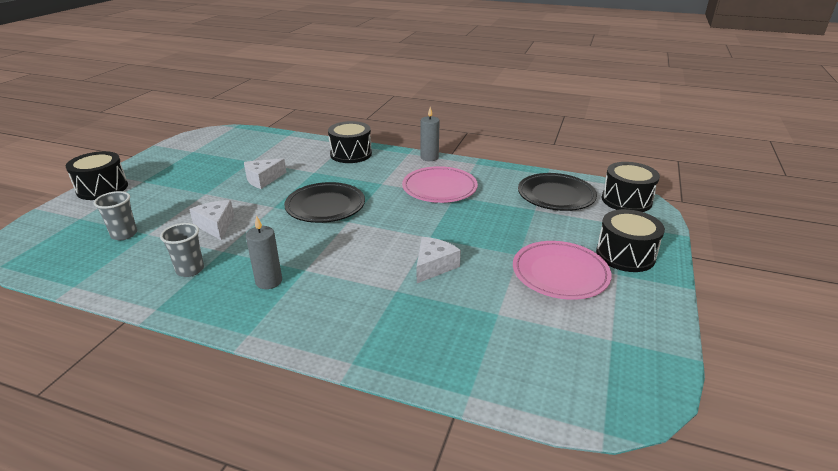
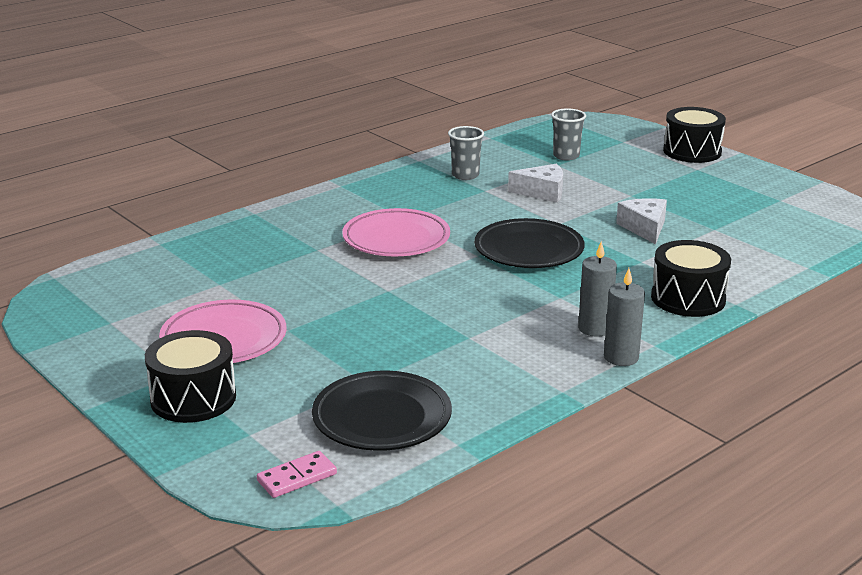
camera: 120 degrees right, 5 degrees down
(269, 281) = (405, 201): grey candle -> grey candle (594, 328)
(433, 266) = (331, 276): white cheese -> none
(439, 188) = (502, 333): pink plate -> pink plate (396, 239)
(626, 200) = (297, 477): black drum -> pink domino

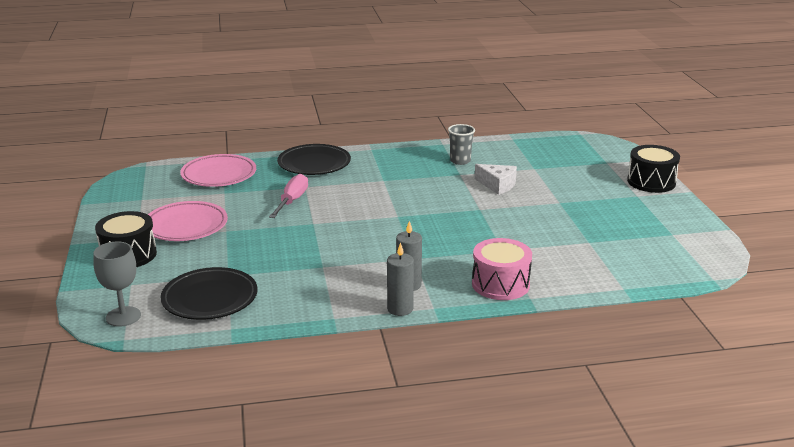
camera: 30 degrees right, 0 degrees up
(297, 477) = (123, 316): pink domino -> grey goblet
(324, 270) = (292, 200): none -> pink screwdriver
(396, 239) = (360, 192): pink plate -> pink plate (219, 175)
(528, 250) = (435, 221): black plate -> black plate (314, 164)
(566, 156) = (549, 164): grey cup -> none
(644, 228) = (537, 228): white cheese -> none
(688, 298) = (500, 284): black drum -> pink drum

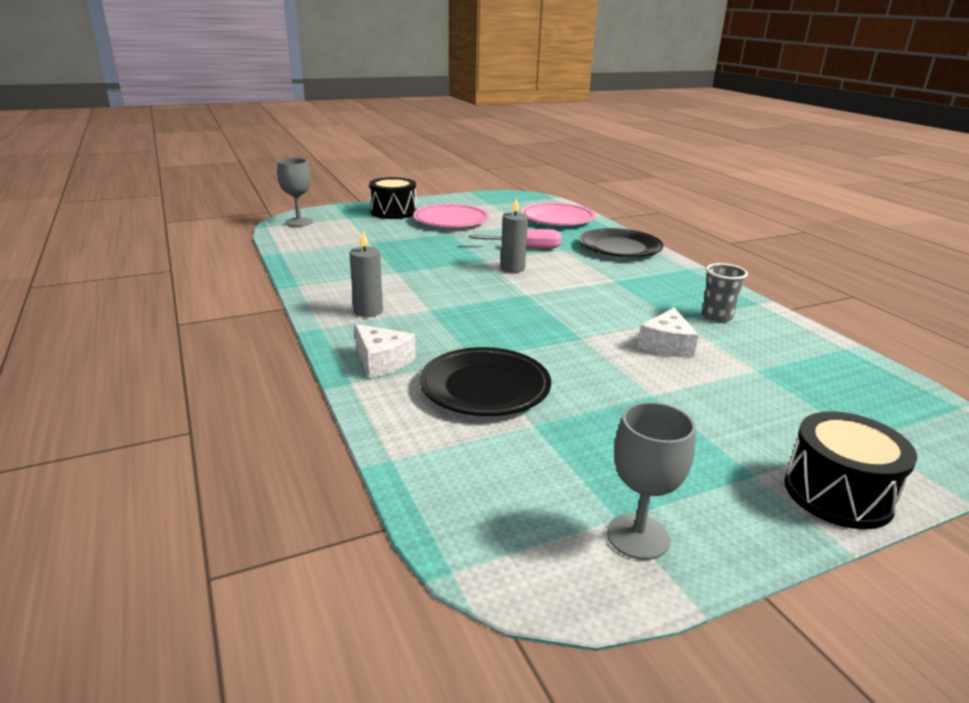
camera: 75 degrees right, 0 degrees up
(210, 298) = (329, 241): black plate -> black plate (485, 387)
(400, 309) = (317, 311): grey candle -> grey candle (512, 268)
(500, 284) = (382, 361): pink drum -> white cheese
(685, 232) = (638, 536): none -> grey goblet

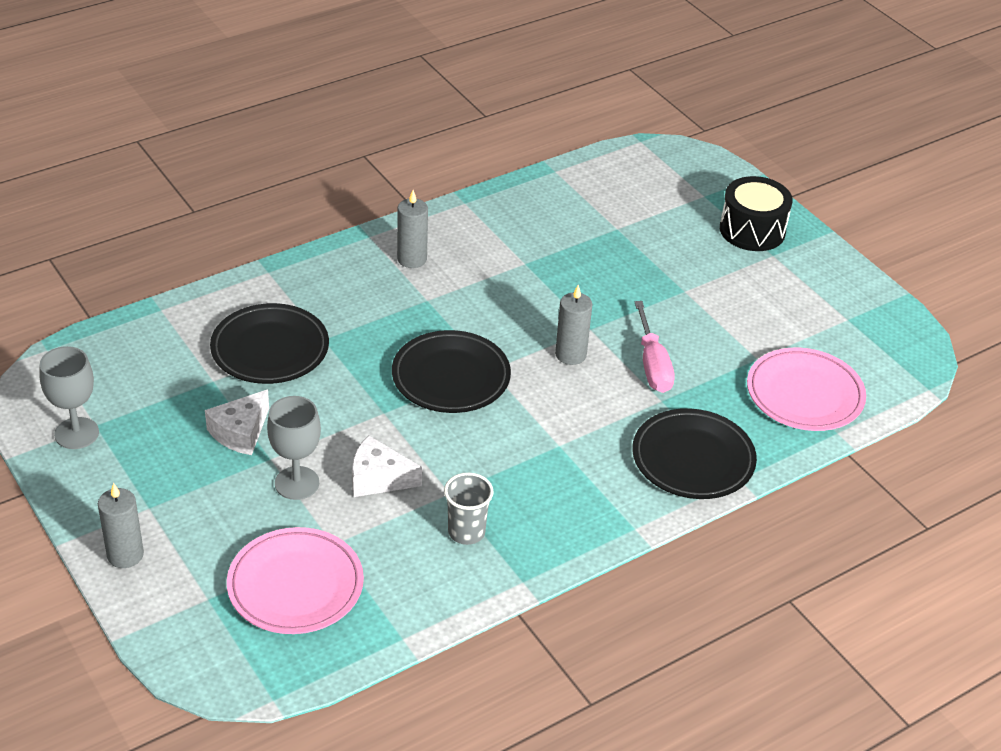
camera: 80 degrees right, 15 degrees up
(299, 222) = (667, 161): grey goblet -> grey goblet (297, 483)
(382, 361) = (308, 283): white cheese -> white cheese (240, 432)
(451, 220) = (739, 287): pink plate -> pink plate (295, 586)
(535, 308) = (451, 377): none -> black plate
(838, 493) = (125, 555): black drum -> grey candle

